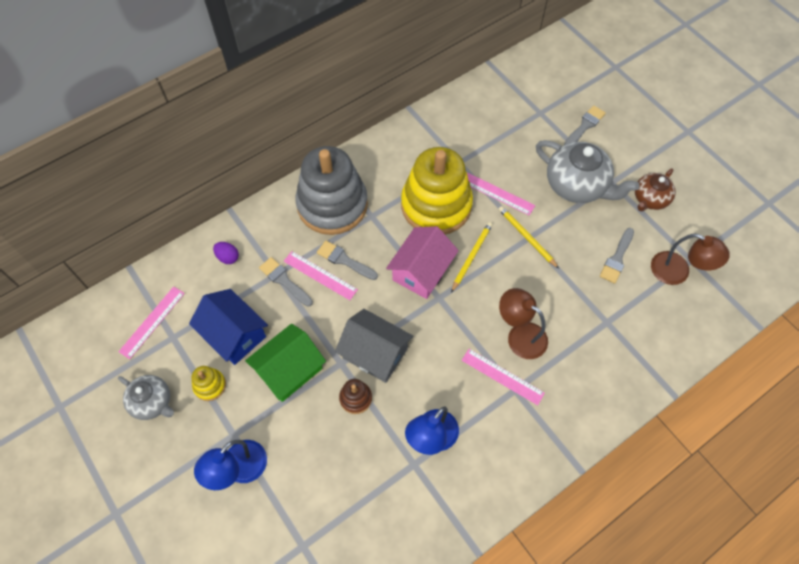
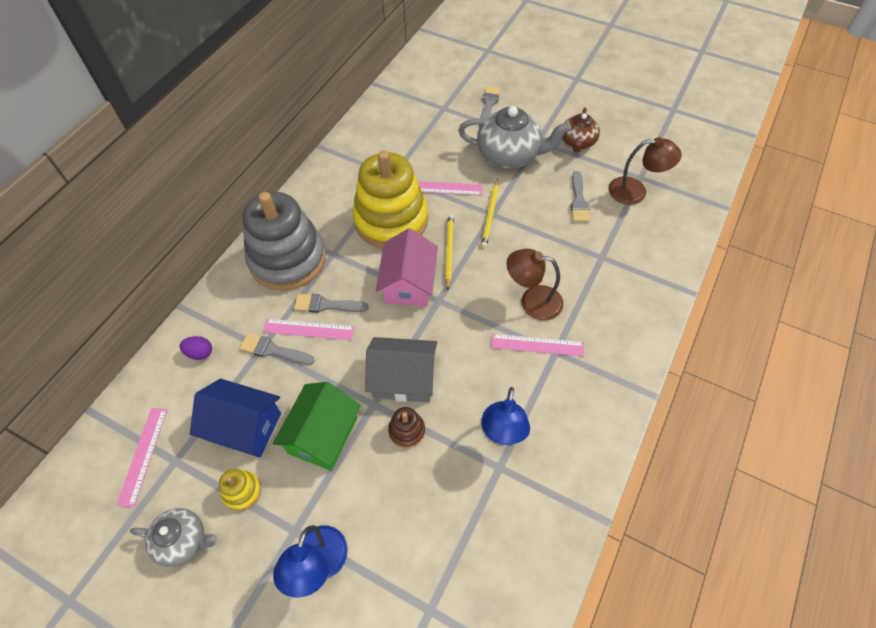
camera: 25 degrees left, 5 degrees down
(527, 237) = (490, 214): yellow pencil -> yellow pencil turned 105 degrees counterclockwise

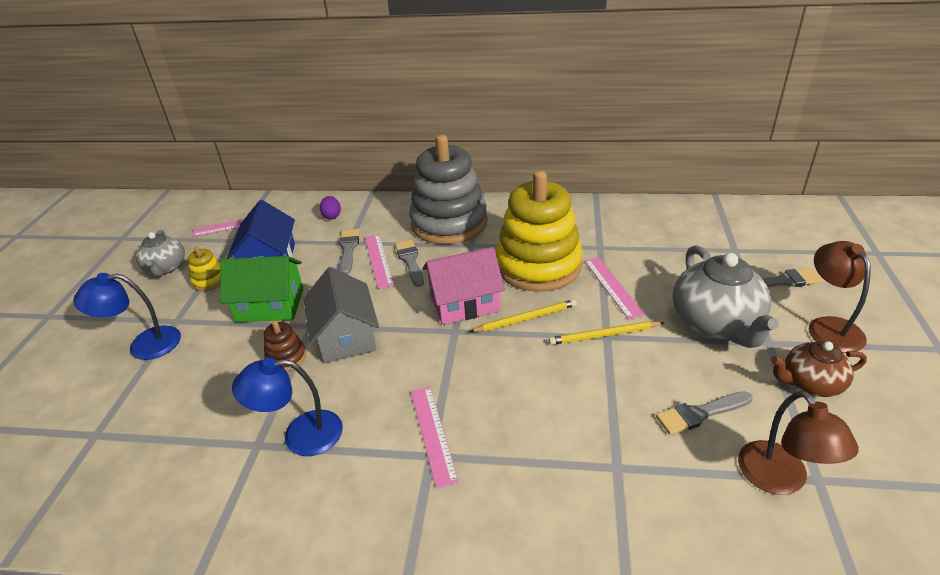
camera: 70 degrees right, 20 degrees down
(532, 301) = (496, 411): brown lamp -> brown lamp (829, 327)

